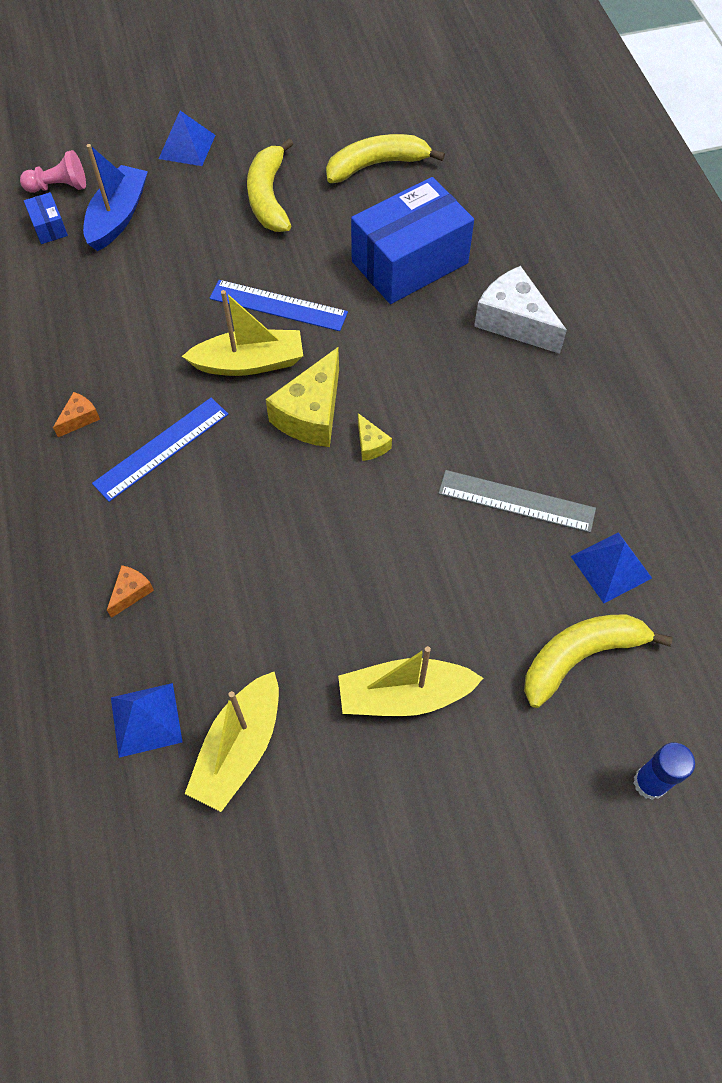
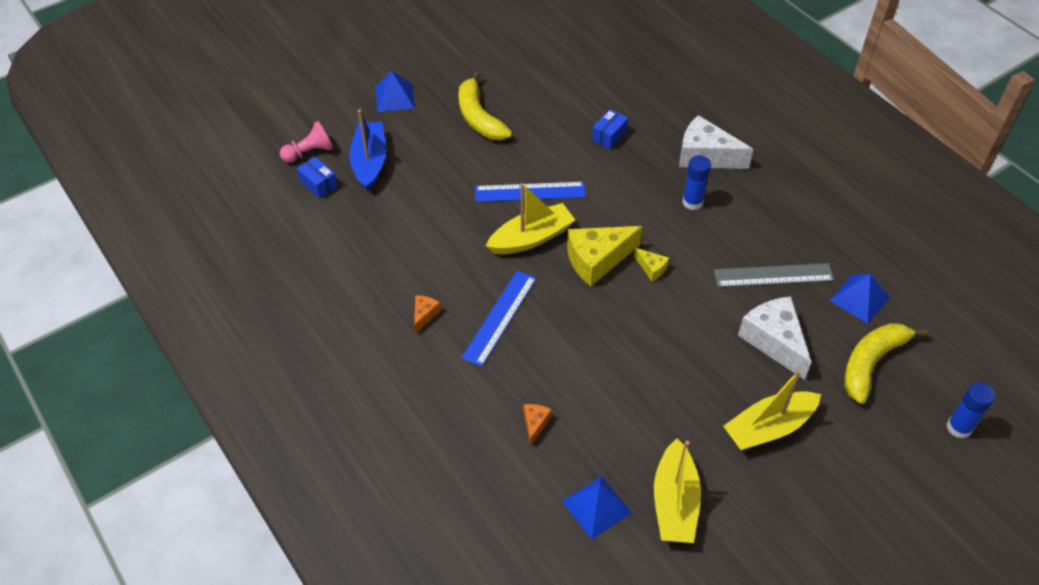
camera: 20 degrees left, 10 degrees down
(311, 414) = (597, 260): yellow cheese -> yellow cheese turned 60 degrees clockwise
(376, 165) = (547, 74): yellow banana -> none
(409, 262) = (609, 135): blue box -> blue box, size x0.41
(466, 376) = (692, 202): none -> blue glue stick
(471, 586) = (774, 341): none -> white cheese

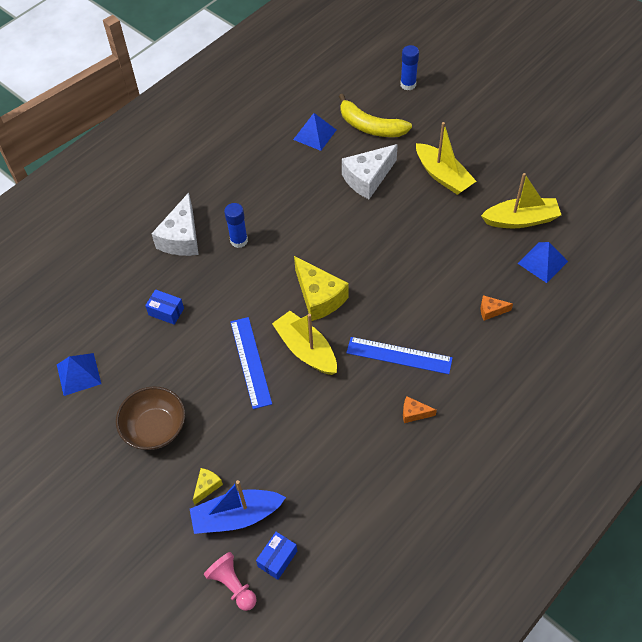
camera: 100 degrees left, 5 degrees up
(395, 97) = (133, 520): blue pyramid -> blue pyramid (78, 374)
(478, 117) = (155, 428): yellow banana -> brown bowl
(651, 268) = (318, 259): yellow cheese -> yellow cheese (207, 486)
(773, 275) = (305, 183): grey ruler -> none

